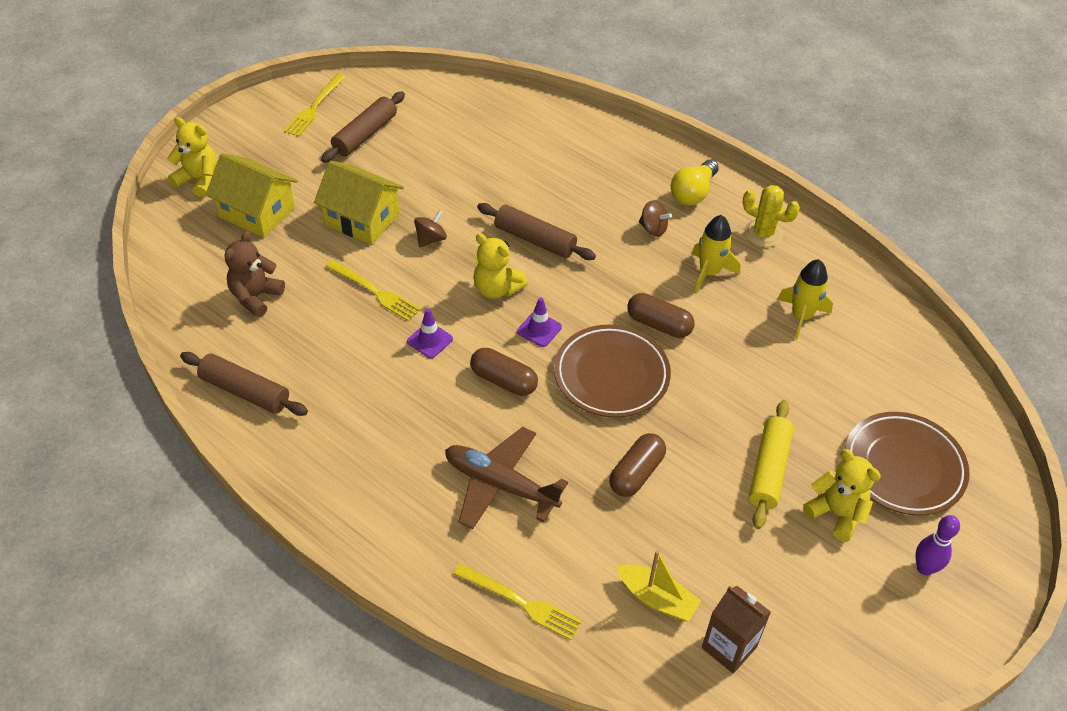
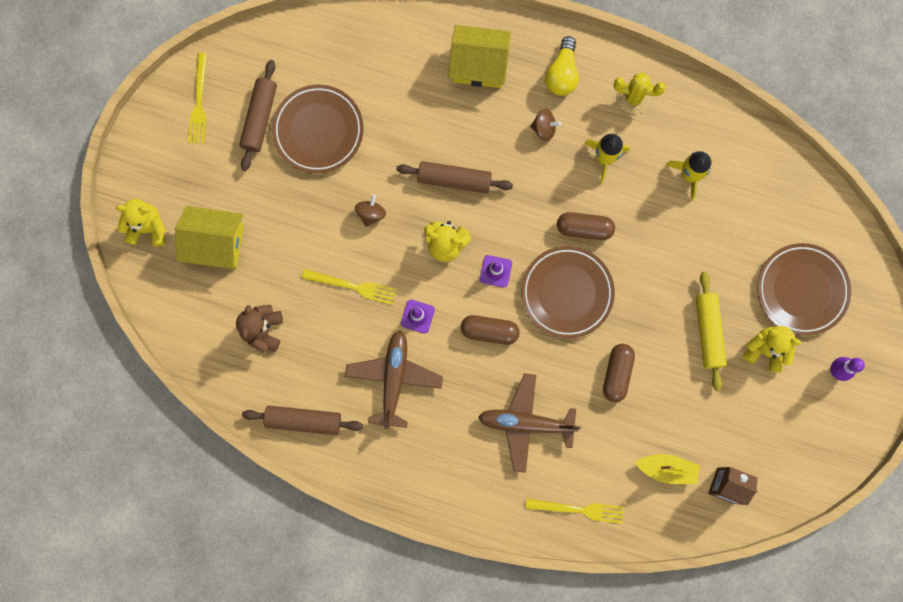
camera: 20 degrees left, 30 degrees up
(362, 219) = (305, 215): yellow house -> yellow house (479, 65)
(370, 388) = (394, 379): none -> brown plane
(416, 161) = (318, 130): none -> brown plate

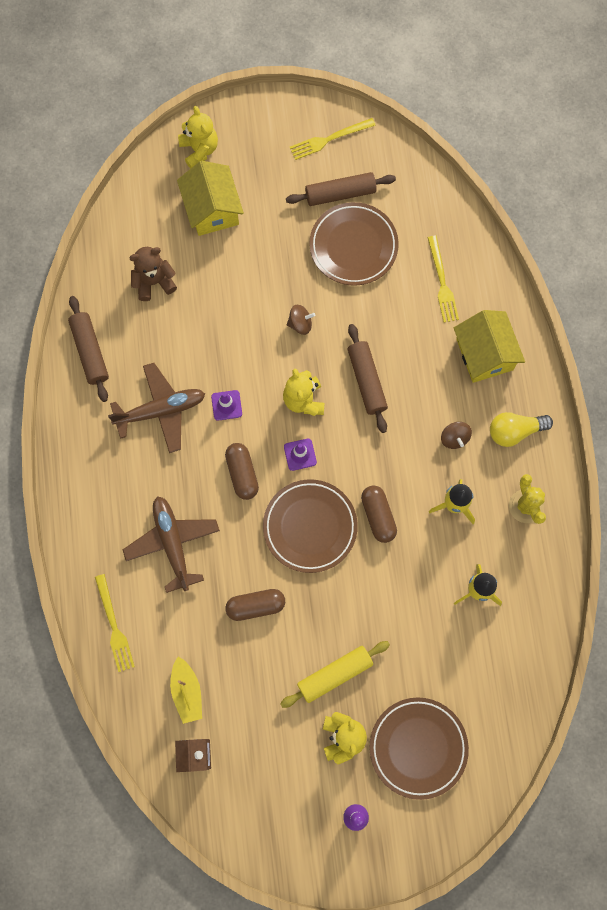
camera: 65 degrees right, 5 degrees down
(353, 286) = (227, 338): yellow fork -> yellow fork (442, 282)

